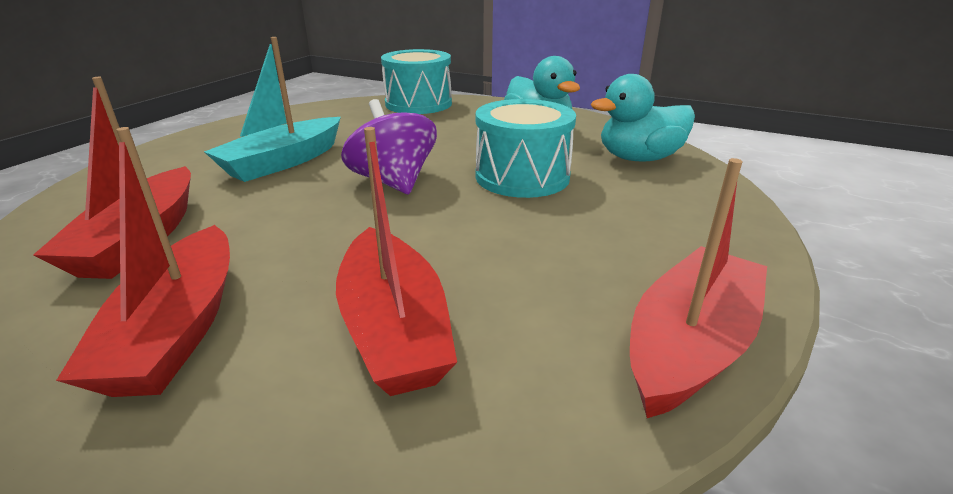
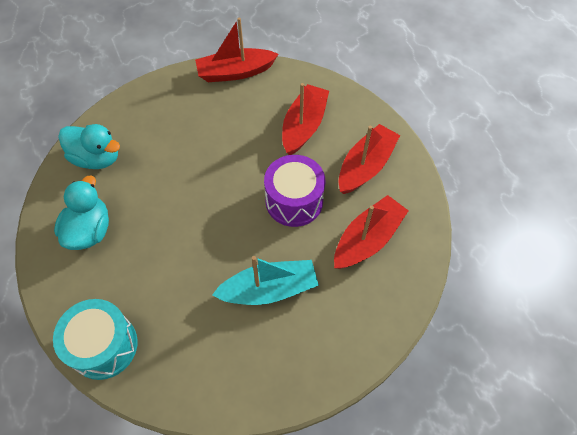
camera: 140 degrees left, 30 degrees up
(313, 227) = (294, 201): none -> purple drum
(393, 182) = (231, 219): purple spinning top -> none
(522, 177) = (170, 181): turquoise drum -> none

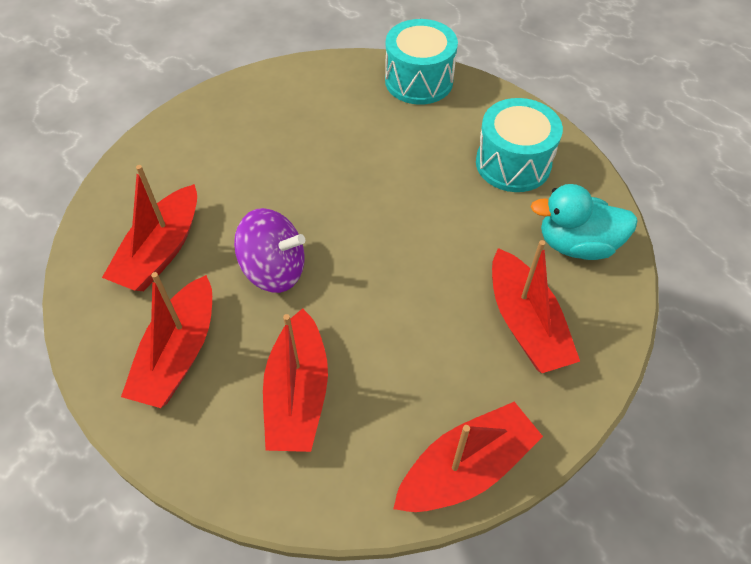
camera: 160 degrees right, 5 degrees down
(89, 230) = (513, 163): turquoise duck -> turquoise drum
(162, 123) = (525, 323): none -> red boat
(269, 289) = (271, 166): turquoise boat -> none
(294, 201) = (274, 270): purple drum -> purple spinning top

